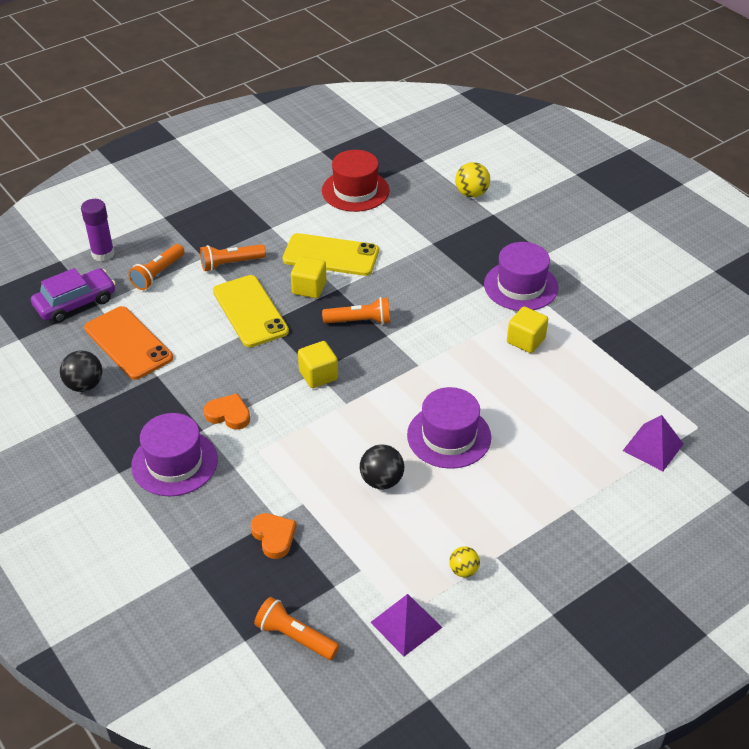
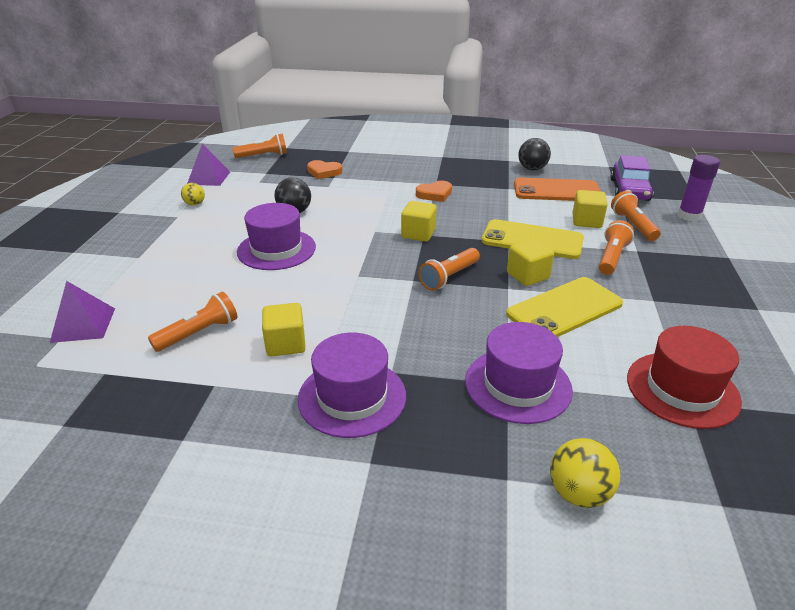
camera: 135 degrees right, 10 degrees down
(174, 463) = (423, 169): purple hat -> purple hat (518, 385)
(179, 299) = (586, 221): none -> yellow cube
(574, 385) = (199, 333): none -> orange flashlight

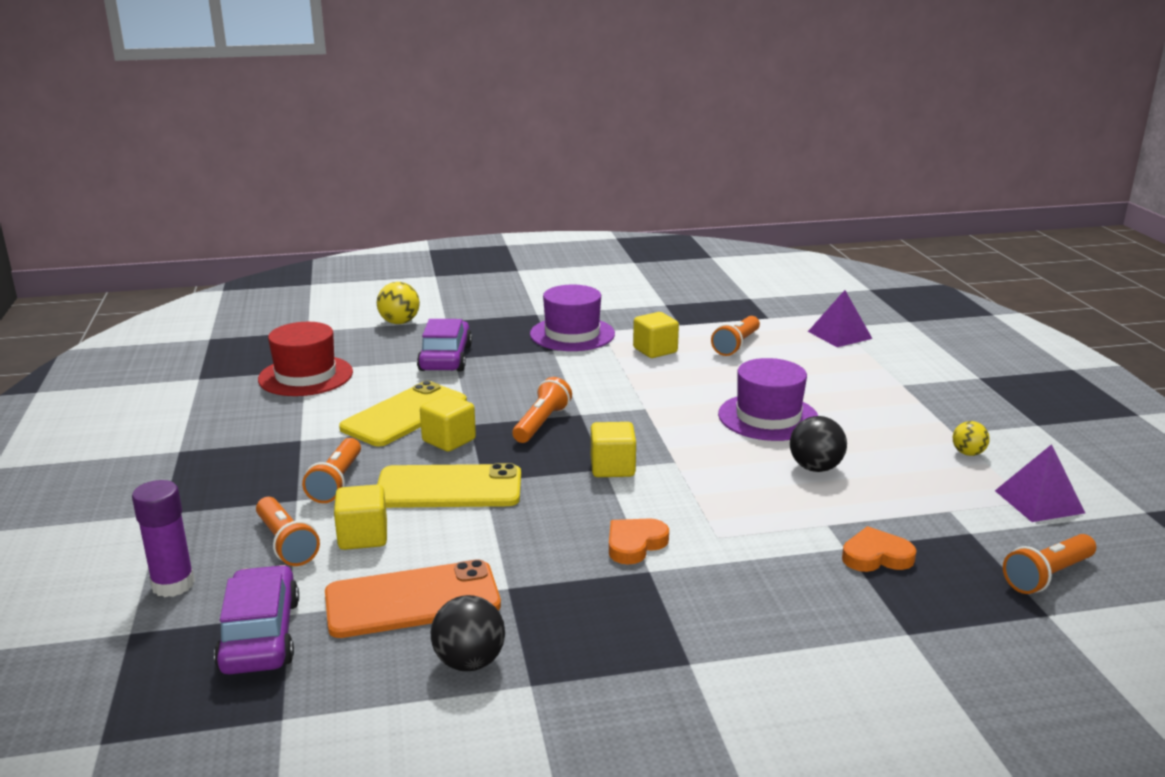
camera: 160 degrees right, 10 degrees down
(518, 385) = (446, 358): purple hat -> purple car

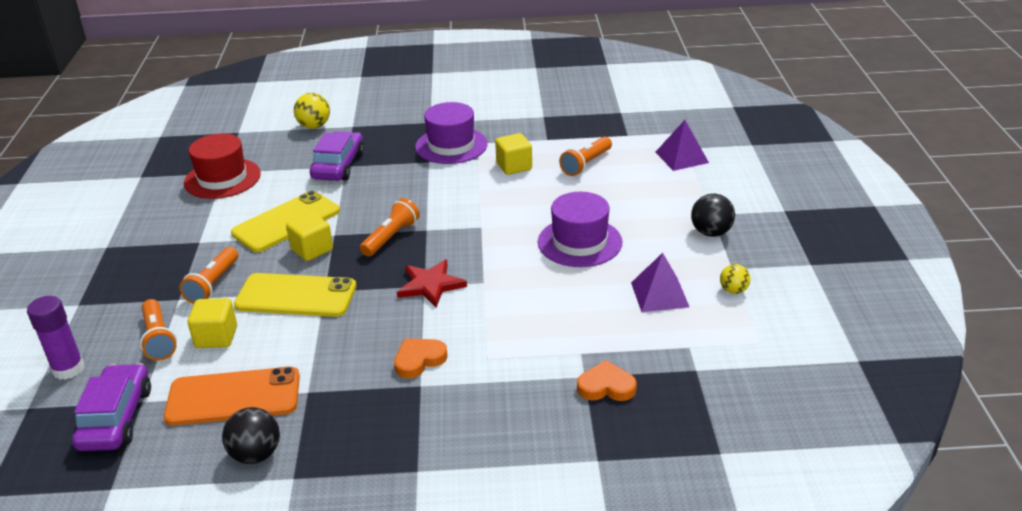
camera: 10 degrees right, 10 degrees up
(612, 468) = (430, 285): yellow cube -> red star
(815, 468) = (596, 296): black ball -> black ball (711, 232)
(1039, 501) = (770, 343): purple pyramid -> purple pyramid (659, 294)
(1047, 576) = (738, 416): orange flashlight -> none

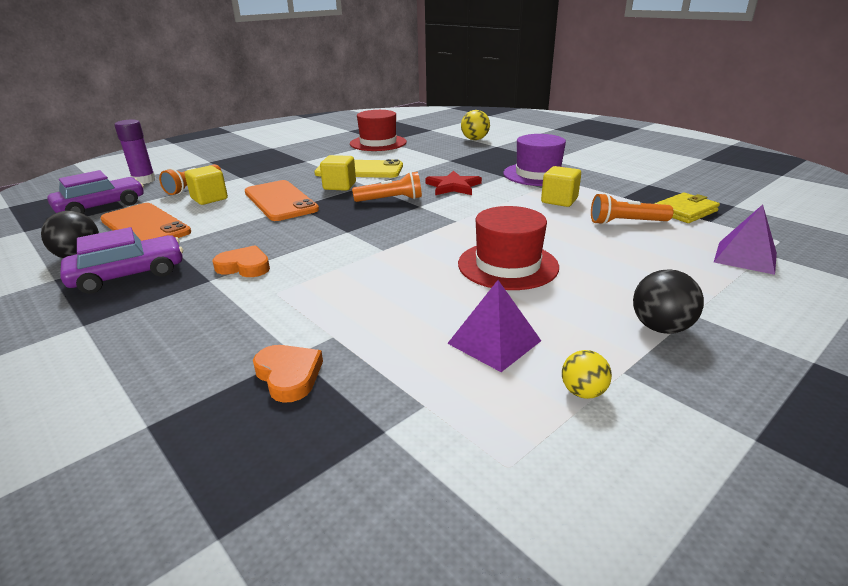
camera: 50 degrees right, 5 degrees down
(213, 284) = (265, 178): orange flashlight -> none
(296, 296) = (280, 201): yellow phone -> orange phone
(338, 166) = (445, 159): purple car -> purple car (128, 275)
(430, 285) = (350, 233): red star -> red star (453, 186)
(579, 242) = (507, 265): purple hat -> red hat
(602, 133) = (684, 211): none -> yellow wallet

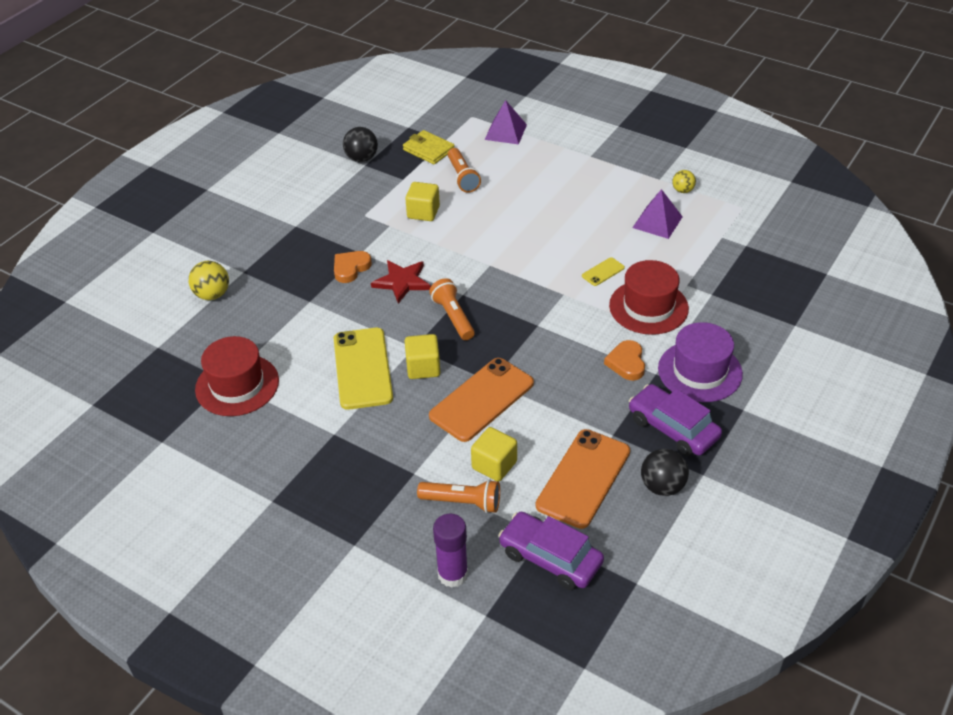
camera: 105 degrees left, 15 degrees up
(289, 375) = (730, 289): orange heart -> orange heart (350, 268)
(404, 278) = (603, 272): none -> yellow phone
(507, 265) = (561, 227): red hat -> red hat (648, 307)
(538, 174) = (350, 230): purple hat -> purple hat (700, 371)
(661, 328) = (611, 167): black ball -> black ball (362, 158)

